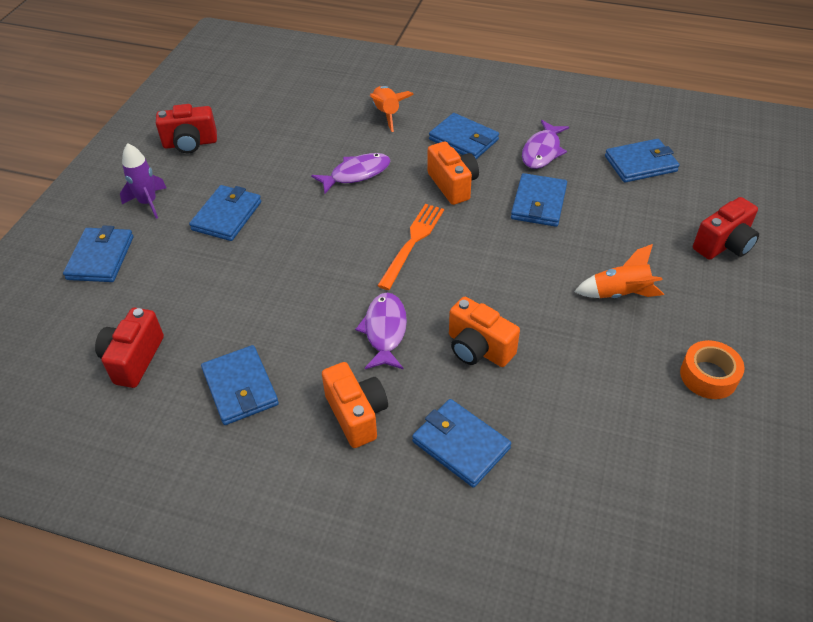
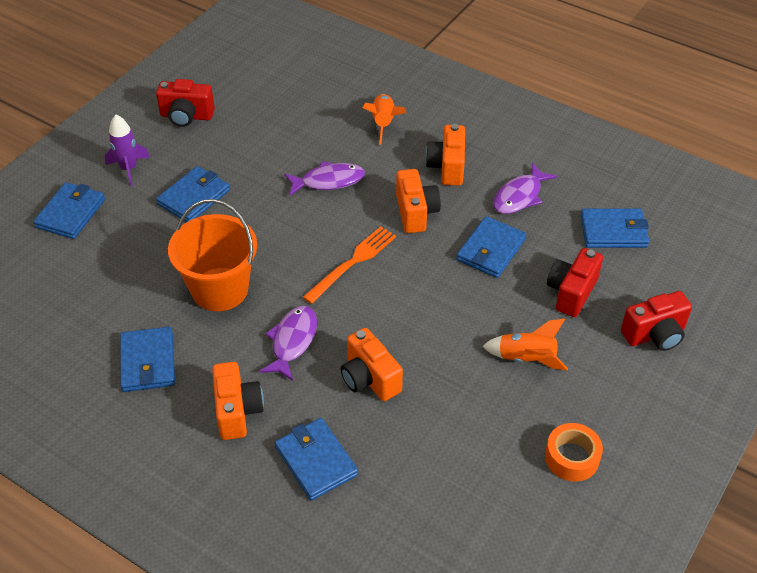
camera: 15 degrees right, 0 degrees up
(133, 359) = (68, 314): red camera -> red camera (571, 292)
(289, 297) = (220, 289): none -> orange bucket
(464, 140) = (447, 167): blue wallet -> orange camera

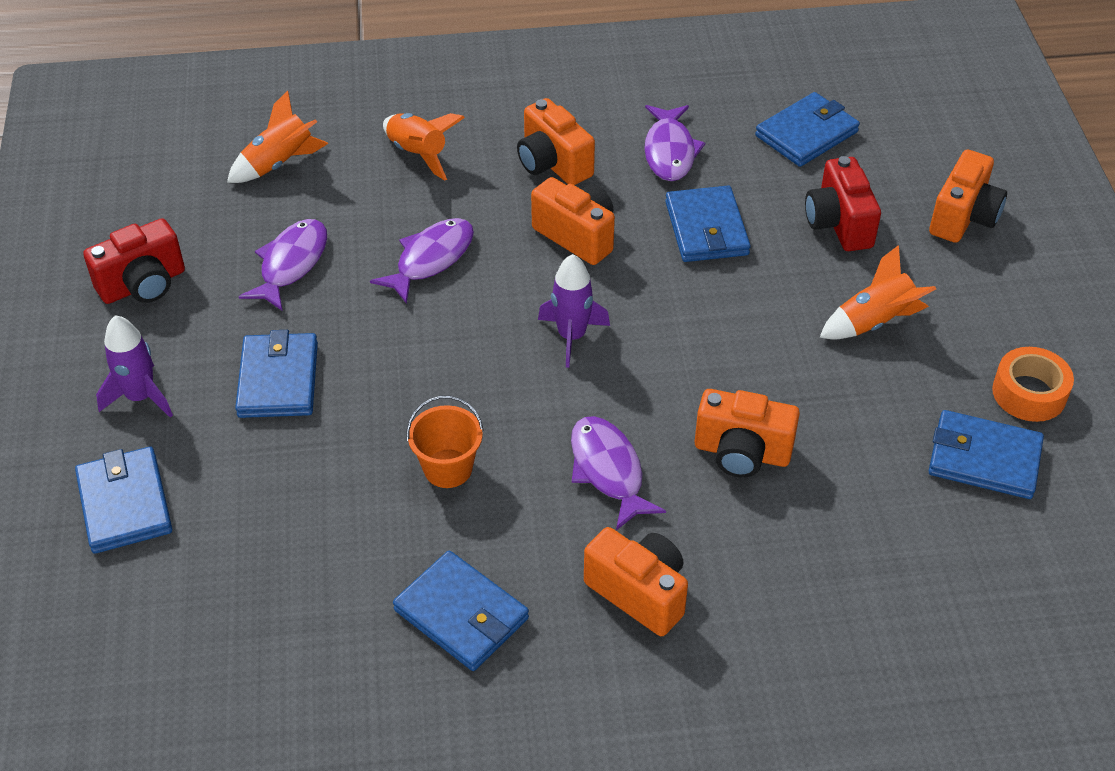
camera: 40 degrees left, 0 degrees up
(220, 289) = (448, 468): orange bucket -> orange bucket, size x0.54
(261, 144) = (291, 264): none -> purple fish
(311, 91) = (279, 163): none -> orange rocket
(316, 461) = (790, 583): blue wallet -> blue wallet (984, 459)
(352, 262) = (571, 336): orange fork -> purple rocket
(655, 335) = (963, 217): red camera -> orange camera

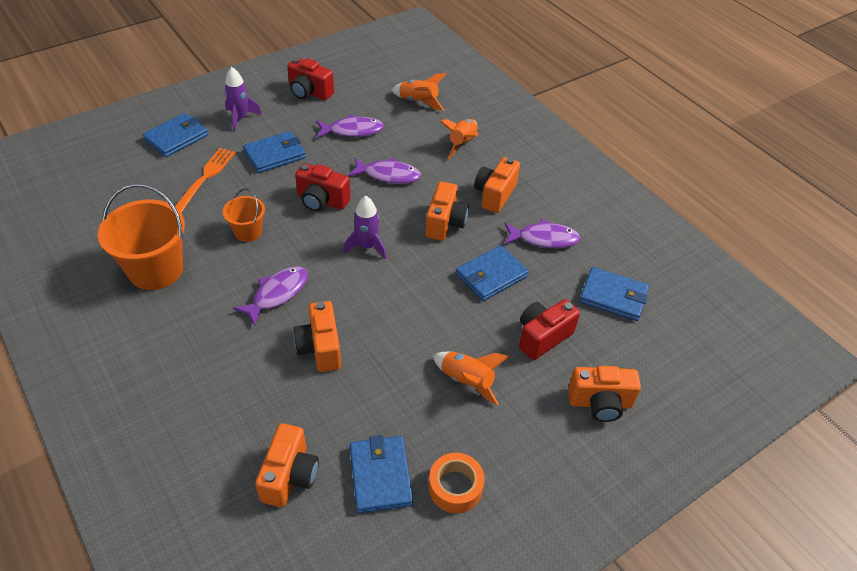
camera: 60 degrees right, 0 degrees up
(273, 491) = (205, 179): none -> orange fork
(436, 356) = (322, 201): none -> red camera
(461, 614) = (156, 270): blue wallet -> orange bucket
(639, 593) = (197, 335): orange camera -> orange camera (290, 476)
(670, 151) = (544, 239): purple fish -> purple fish turned 150 degrees counterclockwise

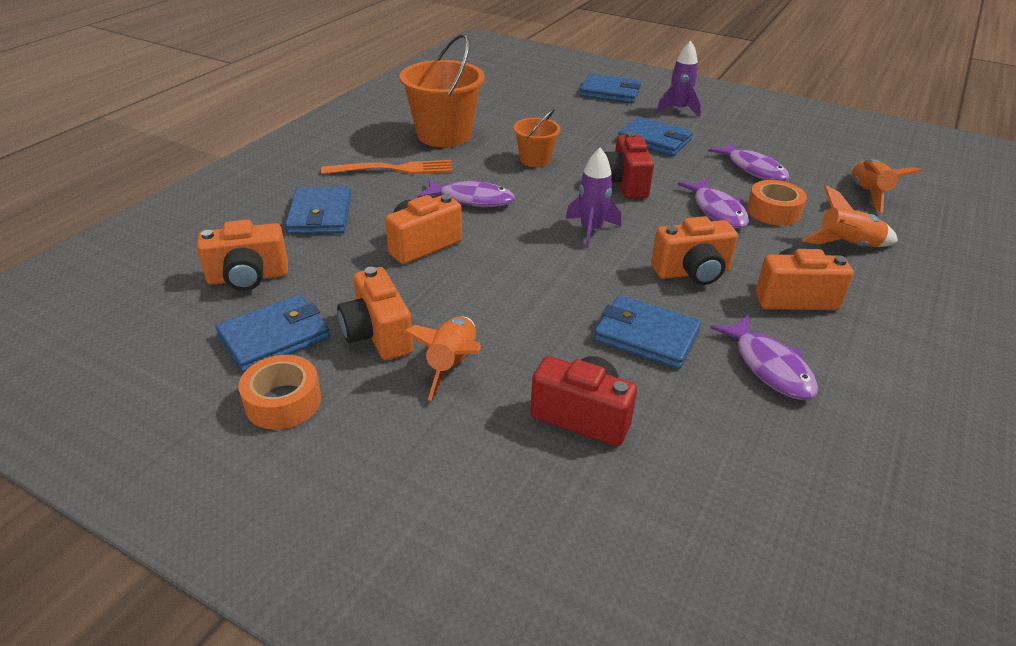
camera: 65 degrees right, 10 degrees down
(205, 179) = (577, 119): orange fork -> orange fork (393, 169)
(309, 92) = (770, 129): red camera -> none
(407, 151) = (773, 211): none -> orange tape
(600, 403) = (507, 517): orange camera -> orange camera (377, 335)
(613, 296) = (738, 478): blue wallet -> blue wallet (320, 215)

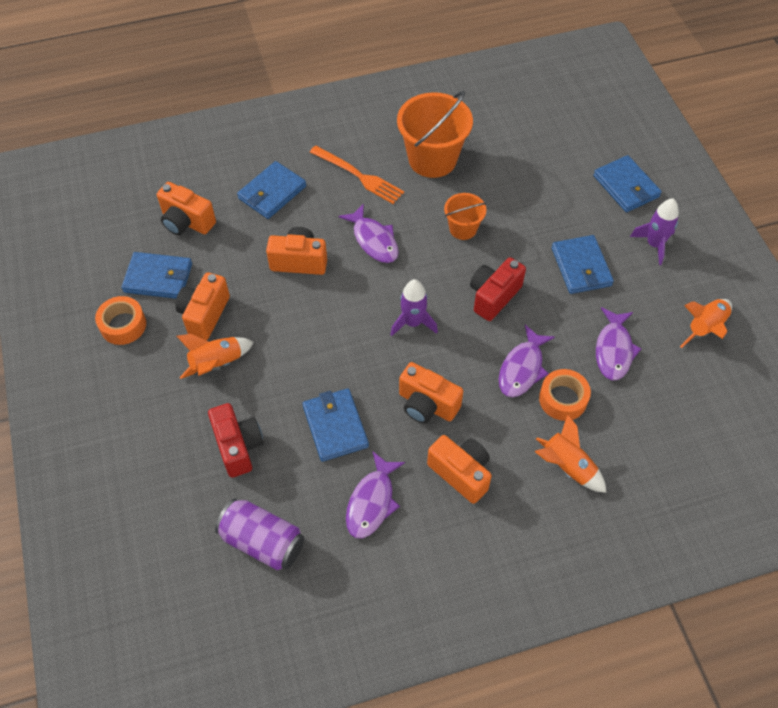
camera: 45 degrees right, 20 degrees up
(738, 477) = (263, 541): none -> purple can
(868, 194) = (667, 439): orange rocket -> orange rocket (705, 328)

